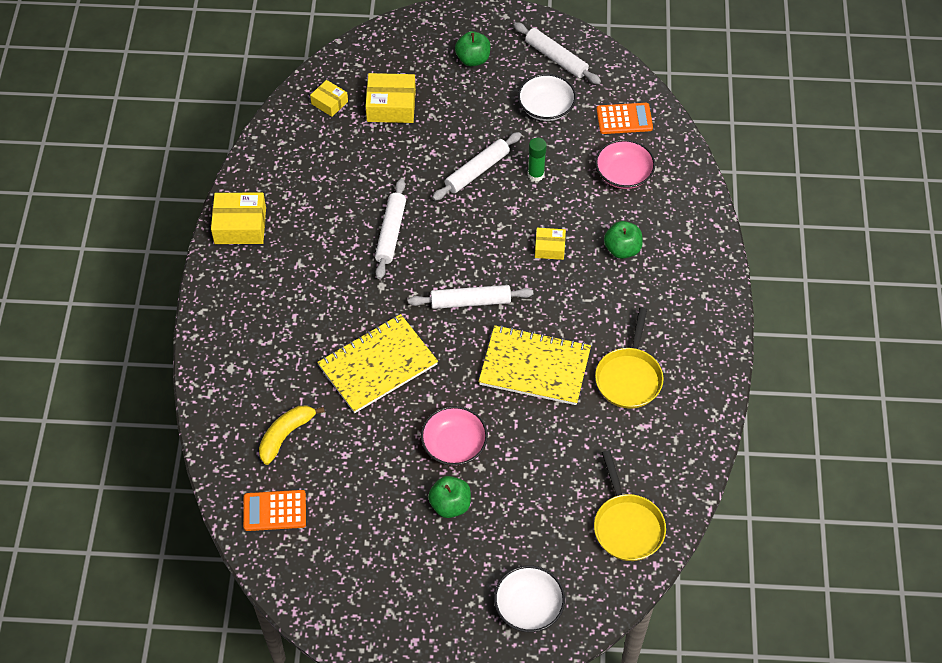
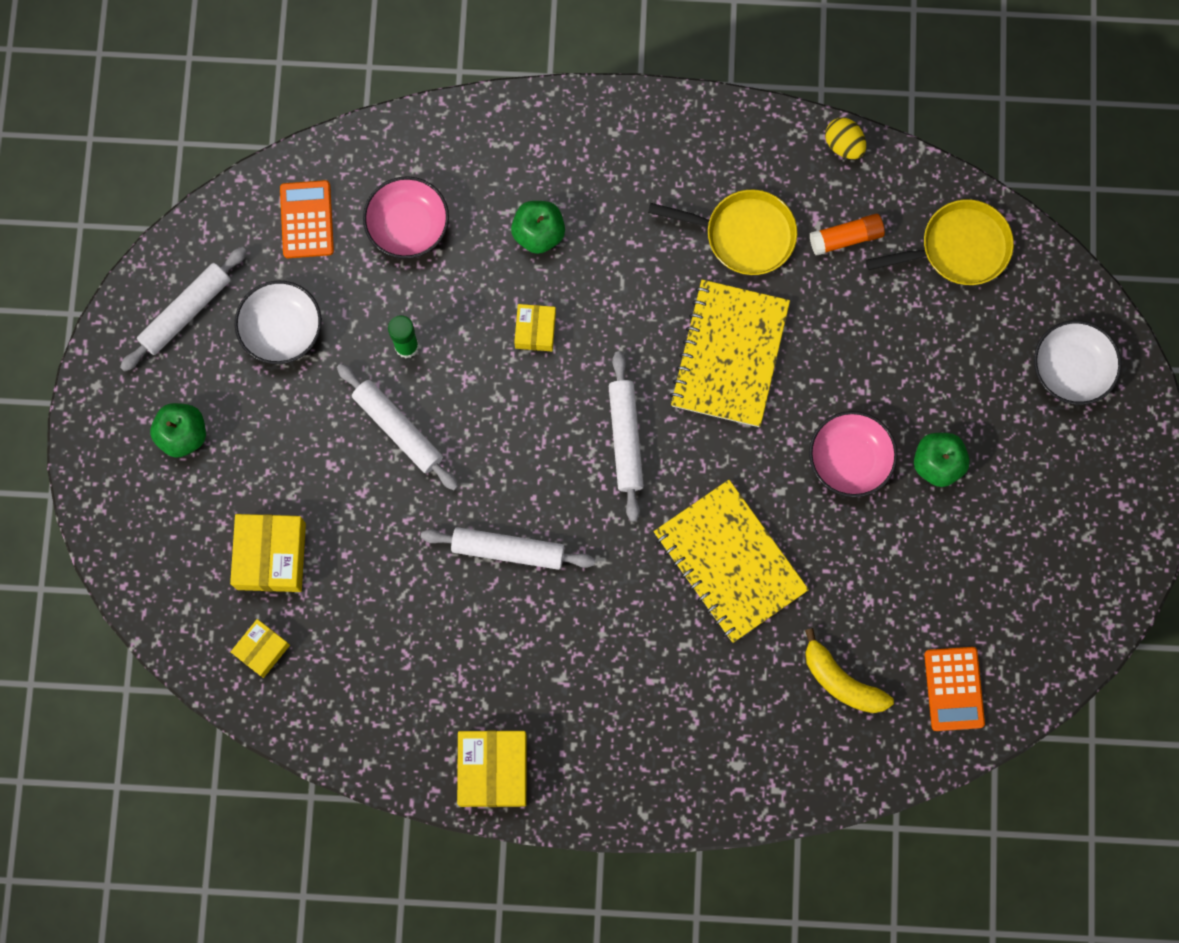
camera: 90 degrees left, 20 degrees up
(630, 446) = (846, 238): none -> orange glue stick
(707, 446) = (843, 145): none -> yellow egg

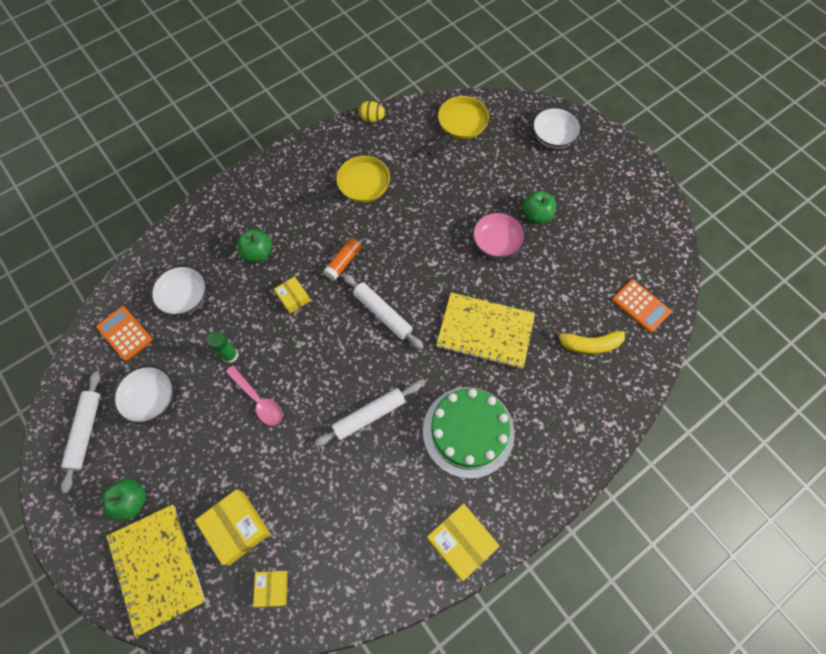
camera: 40 degrees left, 10 degrees down
(398, 429) = (258, 400): white rolling pin -> pink spoon
(408, 225) = (185, 297): pink bowl -> white bowl
(604, 661) = (468, 431): none -> green cake
(729, 354) = (399, 239): yellow notebook -> yellow notebook (157, 568)
(846, 238) = (407, 154): orange glue stick -> orange glue stick (343, 262)

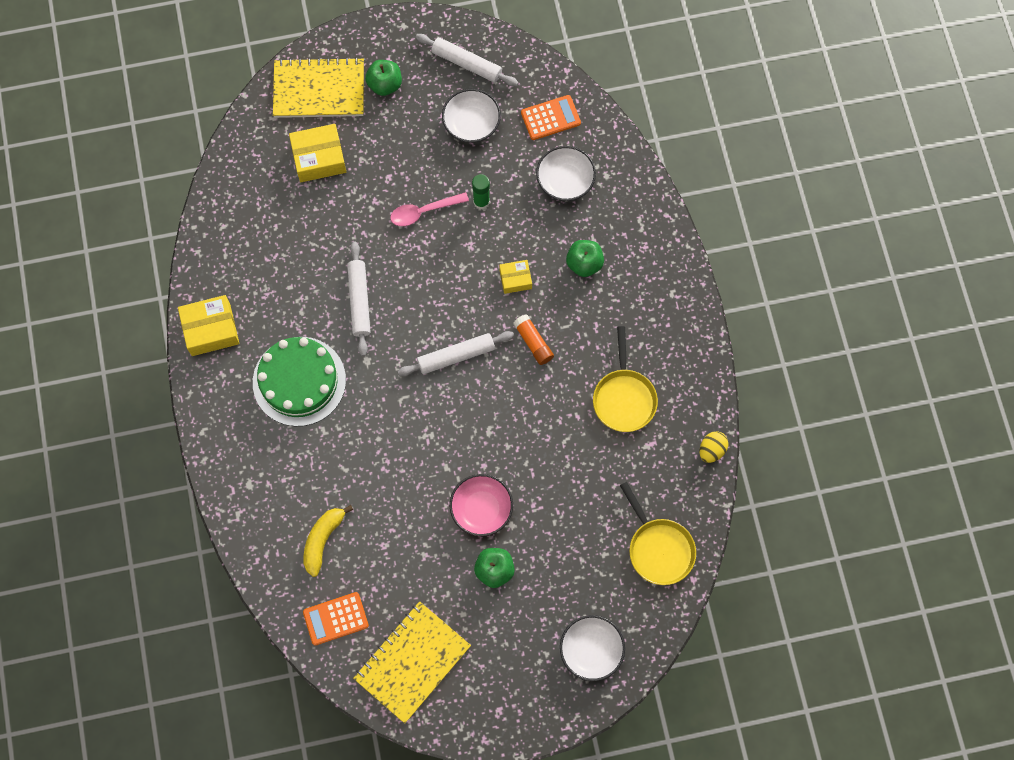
camera: 115 degrees right, 5 degrees up
(272, 588) = (257, 169): yellow box -> none
(485, 331) = (387, 445): yellow notebook -> yellow notebook (412, 662)

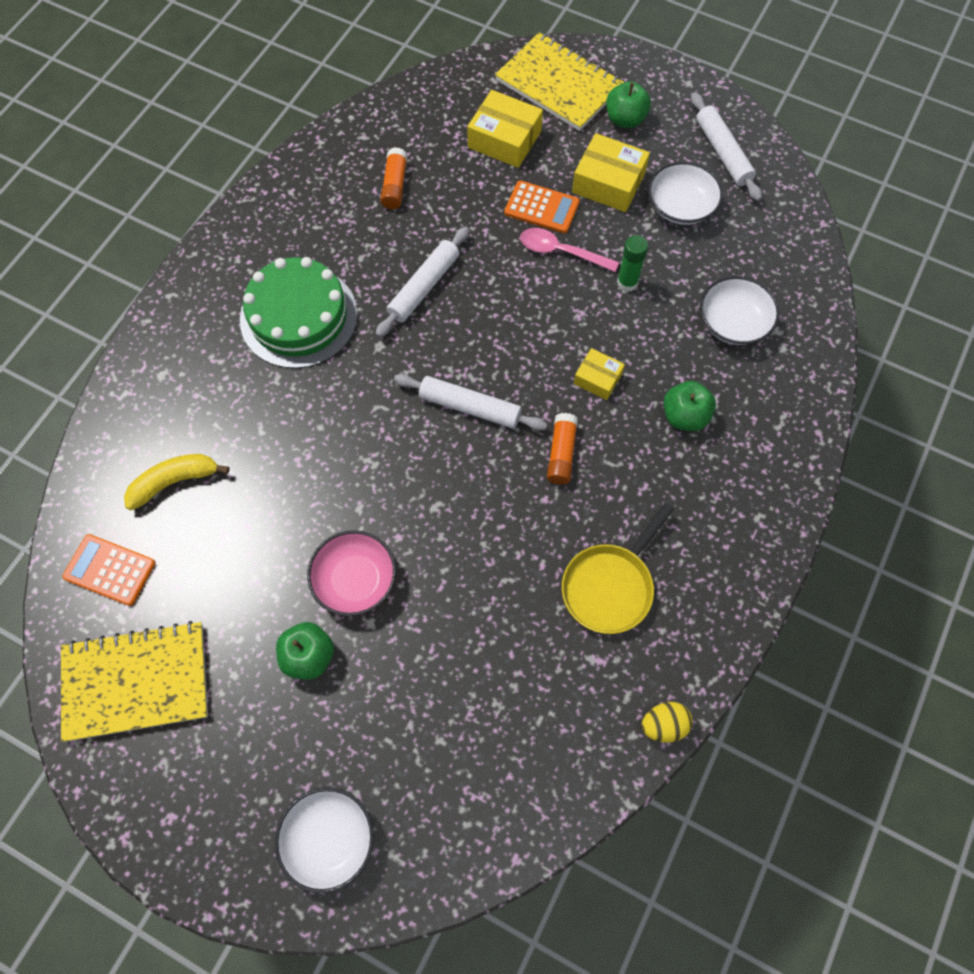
camera: 40 degrees right, 5 degrees down
(211, 329) = (266, 214): yellow box -> yellow box (608, 183)
(277, 246) = (394, 186): none -> orange glue stick
(550, 118) = (768, 255): orange calculator -> orange calculator (541, 208)
(658, 549) = (506, 787): yellow pan -> none

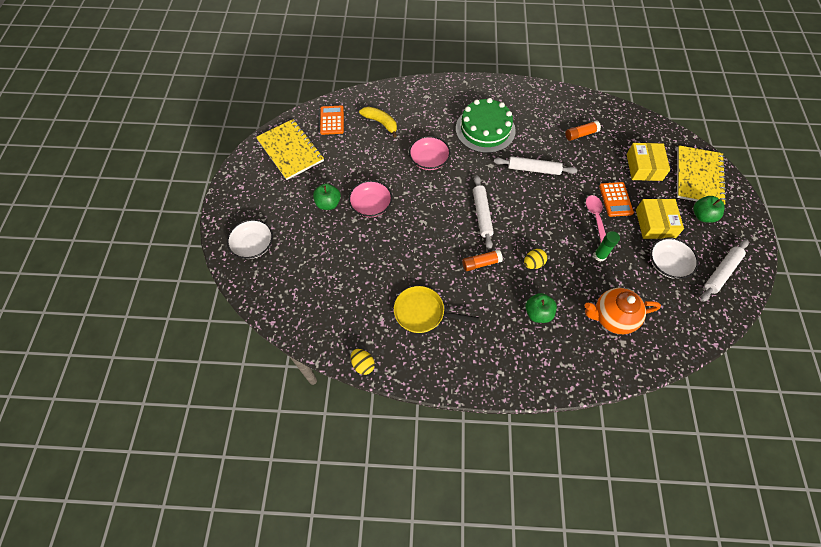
camera: 65 degrees right, 5 degrees down
(311, 437) = (429, 160): none -> pink bowl
(597, 378) = (533, 263): yellow box -> yellow egg
(733, 322) = (612, 317): white bowl -> orange teapot

